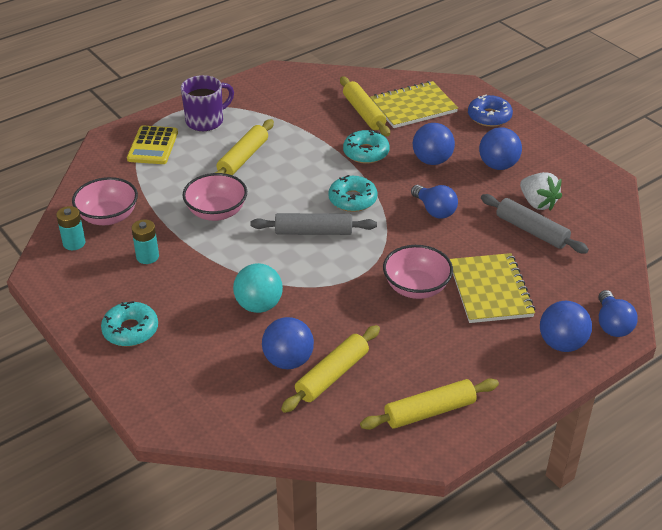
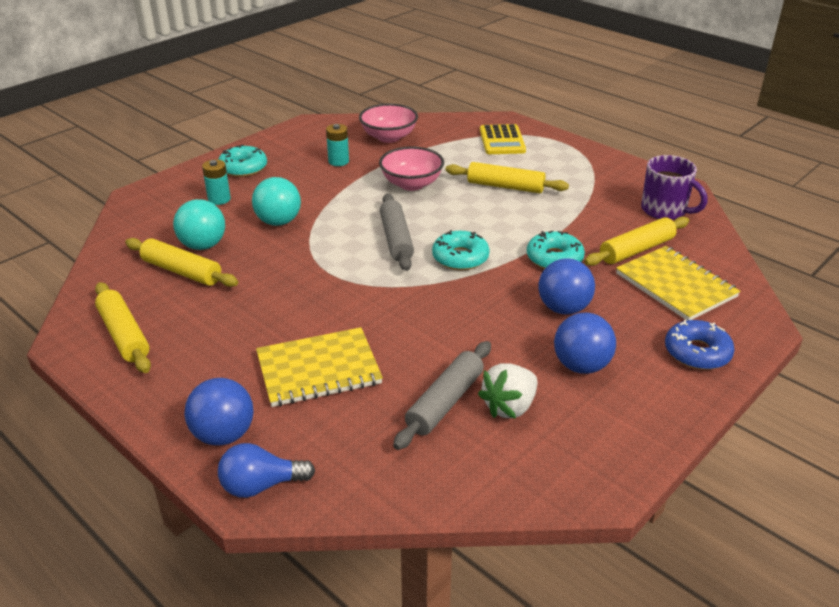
camera: 80 degrees right, 5 degrees down
(74, 243) = (349, 129): turquoise battery -> turquoise battery (219, 199)
(153, 146) = (502, 140): yellow calculator -> yellow calculator turned 90 degrees counterclockwise
(206, 121) = (558, 159): purple mug -> purple mug (665, 211)
(288, 360) = (203, 245): blue ball -> turquoise ball
(416, 287) = (316, 313): pink bowl -> none
(434, 210) = (461, 317): blue light bulb -> none

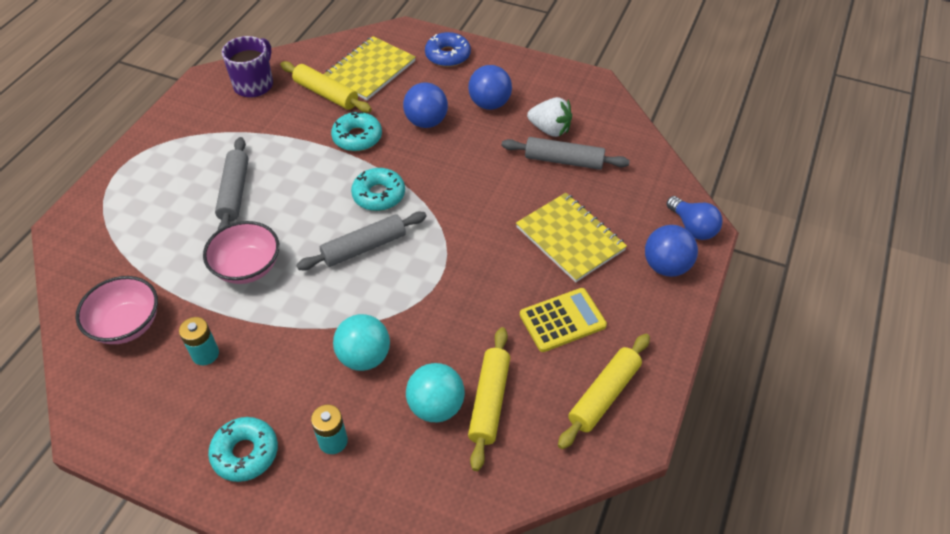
camera: 110 degrees left, 15 degrees up
(502, 140) = (123, 216): yellow calculator -> yellow calculator (562, 320)
(505, 186) = (234, 192): yellow rolling pin -> grey rolling pin

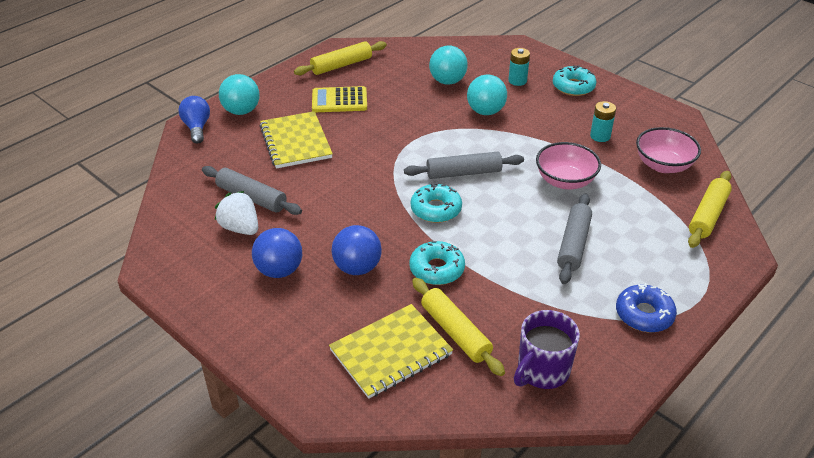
camera: 160 degrees left, 10 degrees down
(448, 55) = (285, 348): blue donut -> blue donut (644, 314)
(489, 401) = (413, 77): yellow rolling pin -> yellow rolling pin (708, 215)
(666, 266) = (241, 111): blue ball -> turquoise ball

